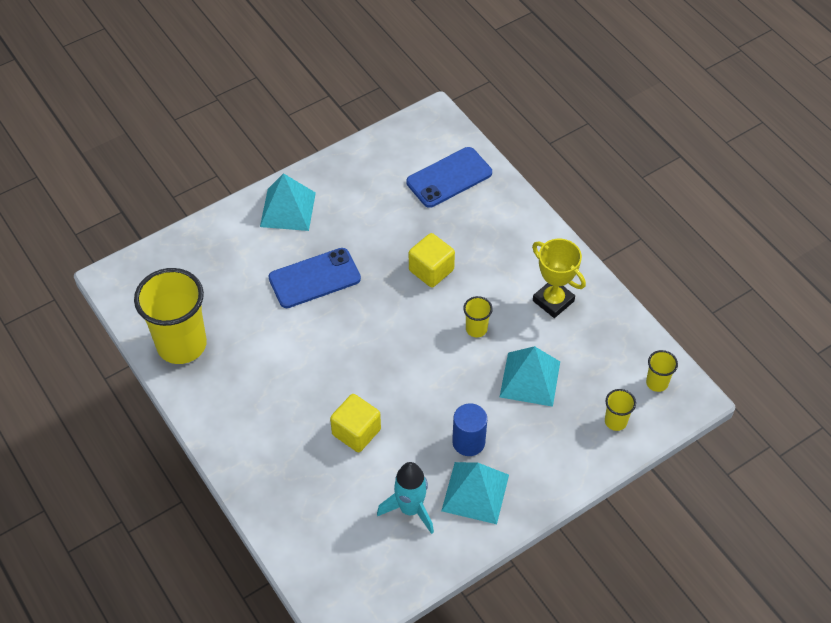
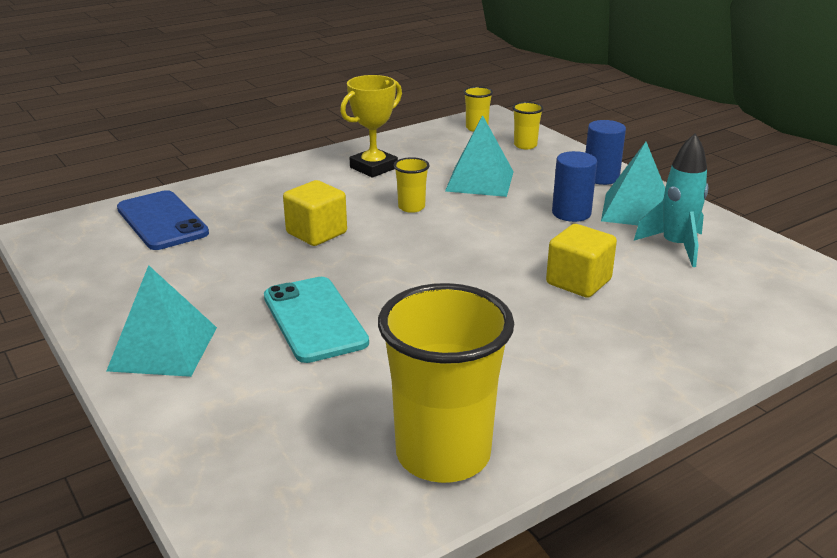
camera: 90 degrees left, 25 degrees down
(314, 278) = (314, 319): blue phone -> turquoise phone
(543, 476) = (601, 177): none -> blue cylinder

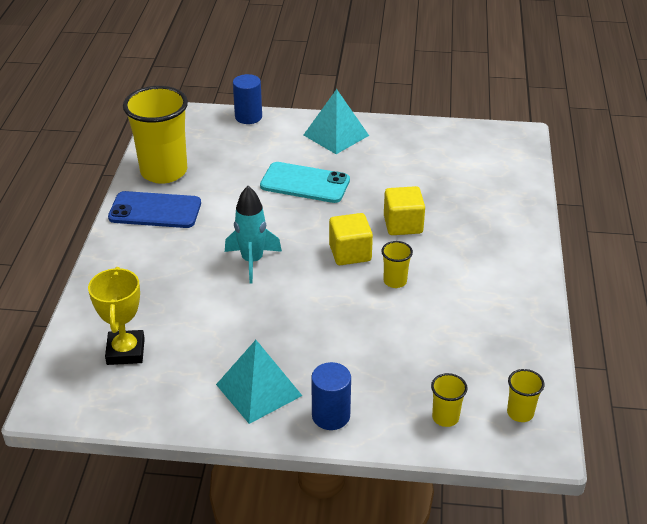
camera: 130 degrees right, 10 degrees up
(162, 221) = (488, 176): blue phone -> blue phone (155, 210)
(373, 168) = (486, 299): yellow trophy -> yellow trophy (125, 351)
(479, 181) = (401, 340): turquoise pyramid -> none
(571, 213) = (296, 352): blue cylinder -> blue cylinder (248, 117)
(578, 282) = (217, 292): yellow cube -> yellow cube (350, 253)
(675, 246) = (193, 367): turquoise rocket -> turquoise rocket (252, 261)

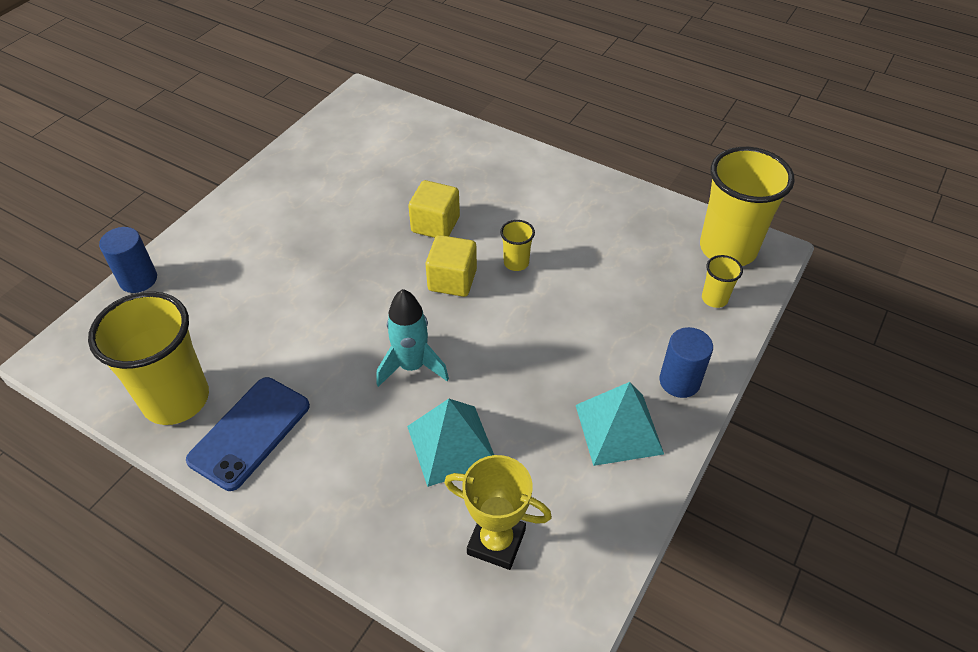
camera: 65 degrees left, 10 degrees up
(305, 183) = (309, 274): turquoise phone -> none
(336, 135) = (245, 218): turquoise pyramid -> turquoise pyramid (451, 445)
(520, 413) = (727, 249): yellow cup -> yellow cup, size x2.28

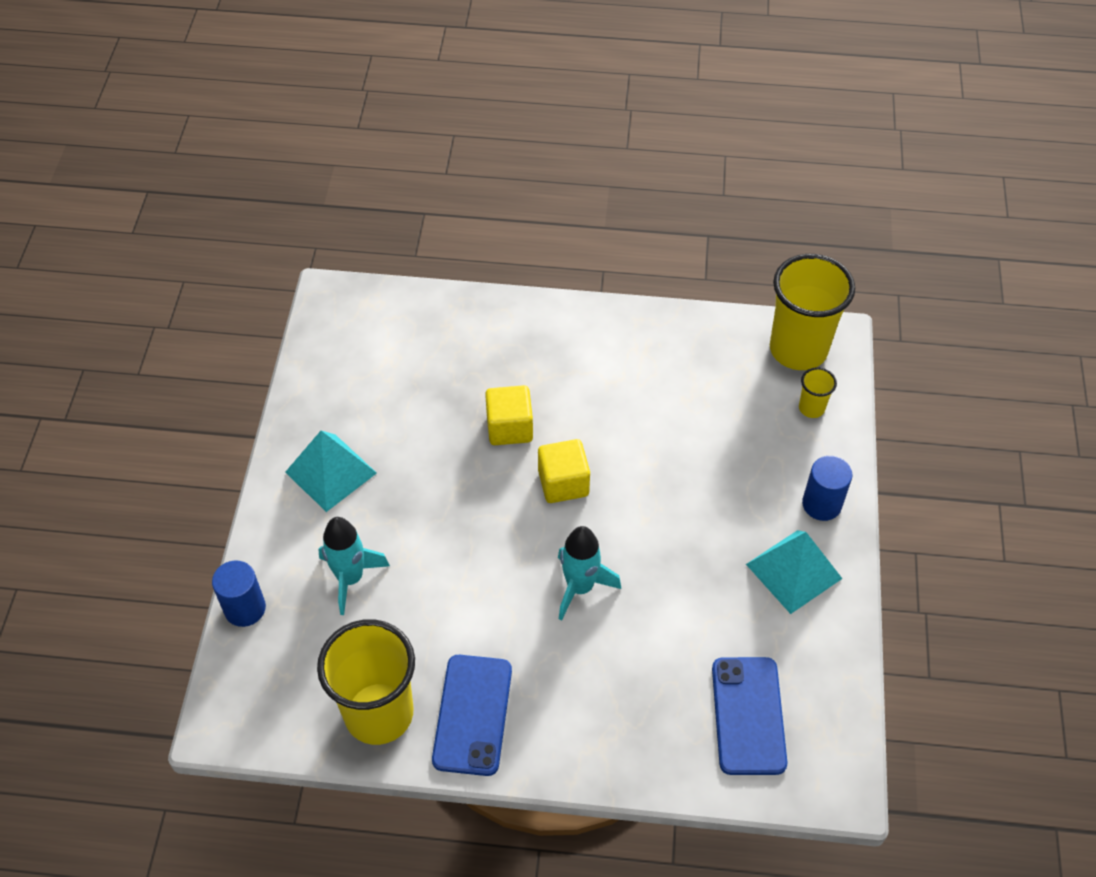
camera: 25 degrees left, 5 degrees up
(232, 288) = (350, 578): none -> turquoise rocket
(451, 445) = (661, 647): turquoise pyramid -> turquoise pyramid (331, 472)
(496, 542) = (748, 715): yellow trophy -> blue phone
(516, 263) = (613, 440): yellow cup -> none

